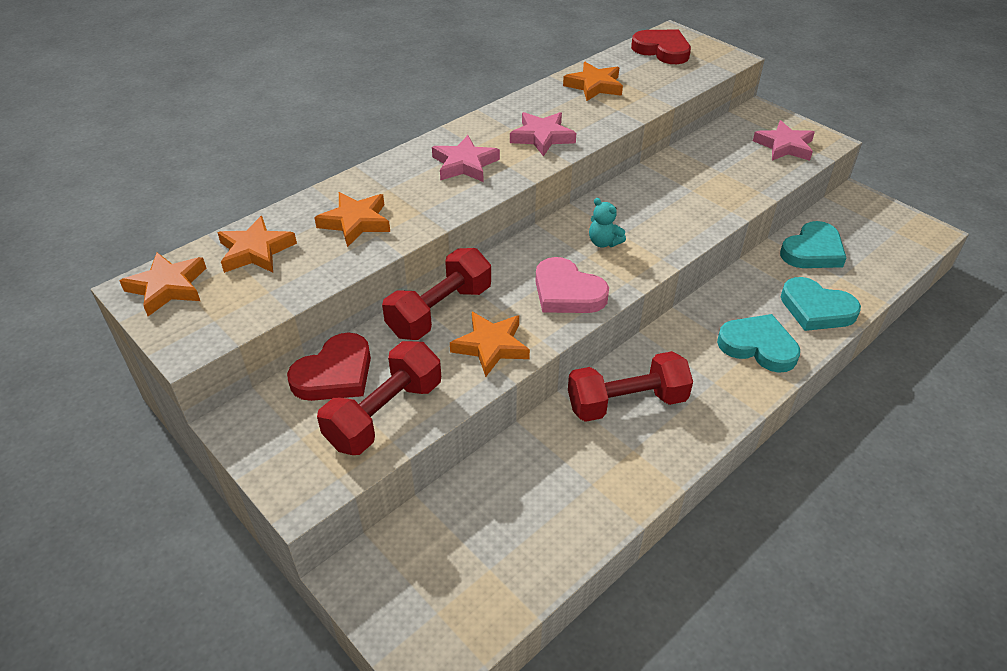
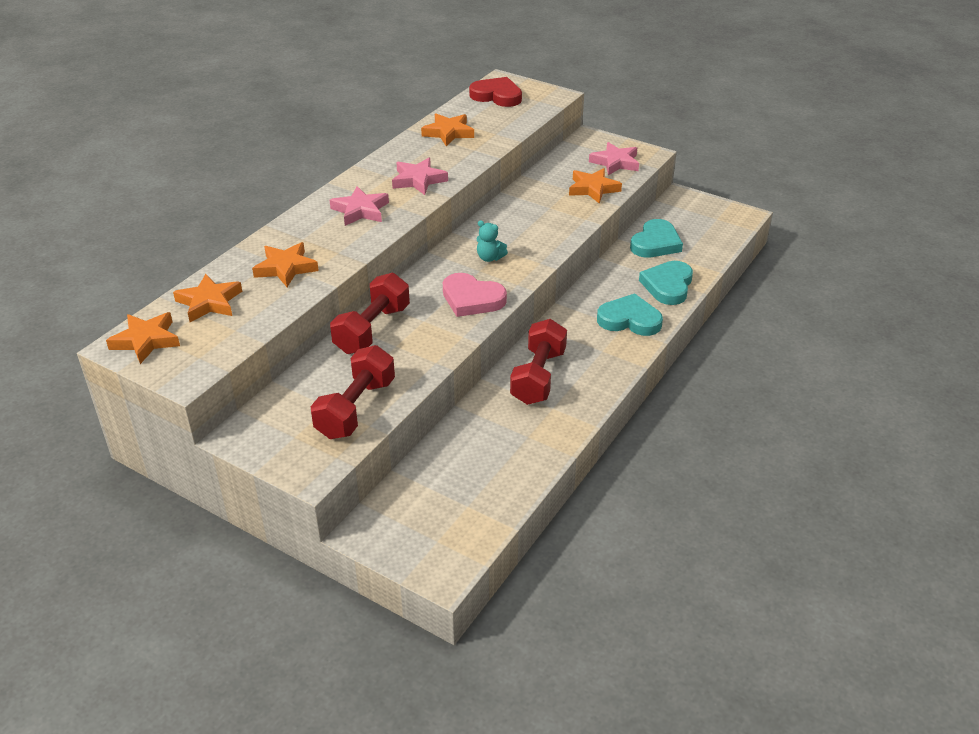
camera: 15 degrees left, 5 degrees down
(335, 374) = (303, 388): red heart -> none
(491, 346) = (424, 347): orange star -> orange star (593, 189)
(626, 402) = (538, 377): red dumbbell -> red dumbbell turned 45 degrees counterclockwise
(816, 309) = (668, 285): turquoise heart -> turquoise heart turned 90 degrees clockwise

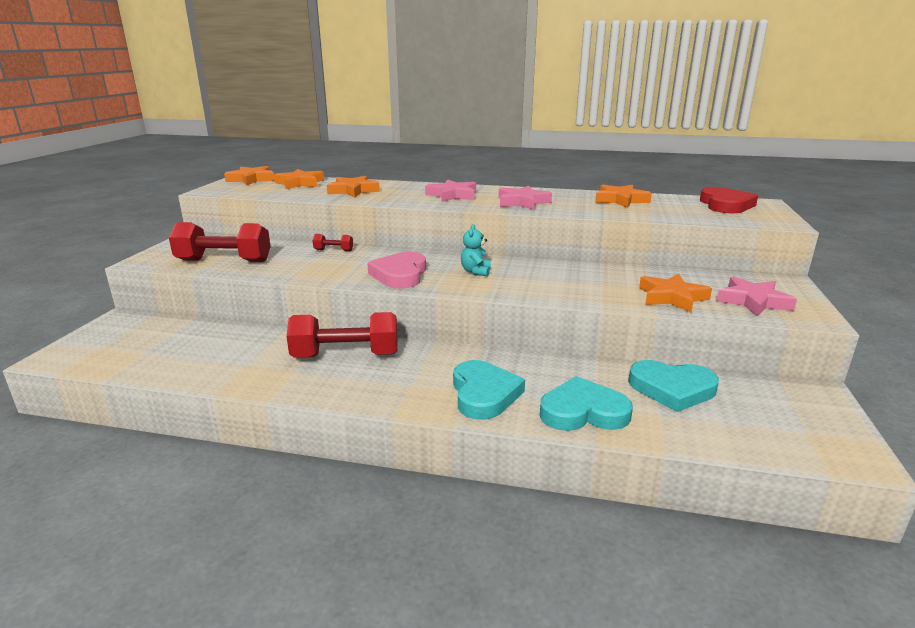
camera: 70 degrees right, 15 degrees down
(372, 329) = (333, 250): red dumbbell -> red dumbbell, size x0.45

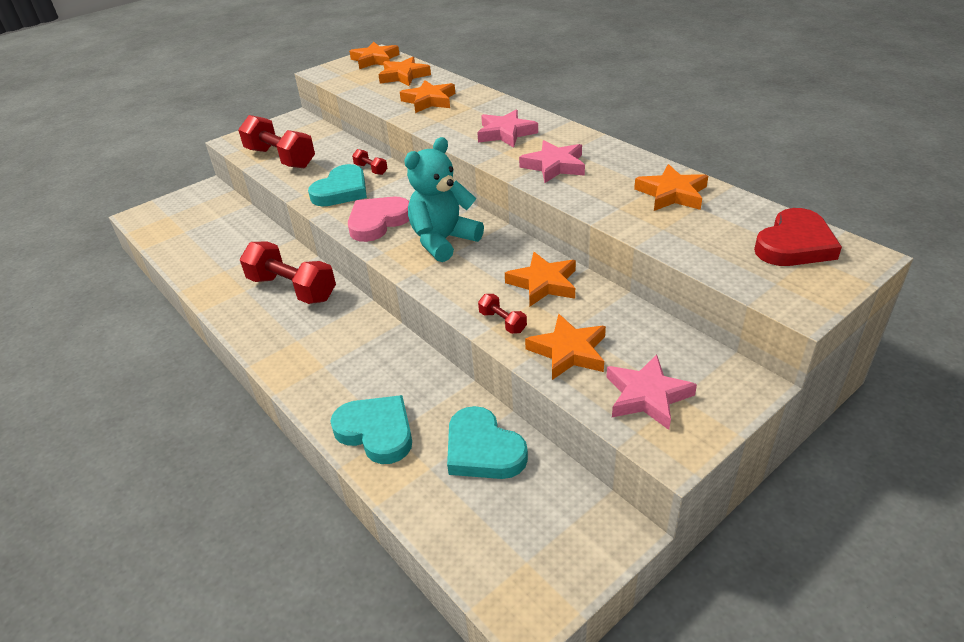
camera: 40 degrees right, 15 degrees up
(476, 271) = (443, 241): turquoise teddy bear -> turquoise teddy bear, size x2.01
(484, 394) = (332, 375): turquoise heart -> turquoise heart (341, 191)
(590, 273) = (543, 283): none -> orange star
(603, 297) = (502, 322): none -> red dumbbell

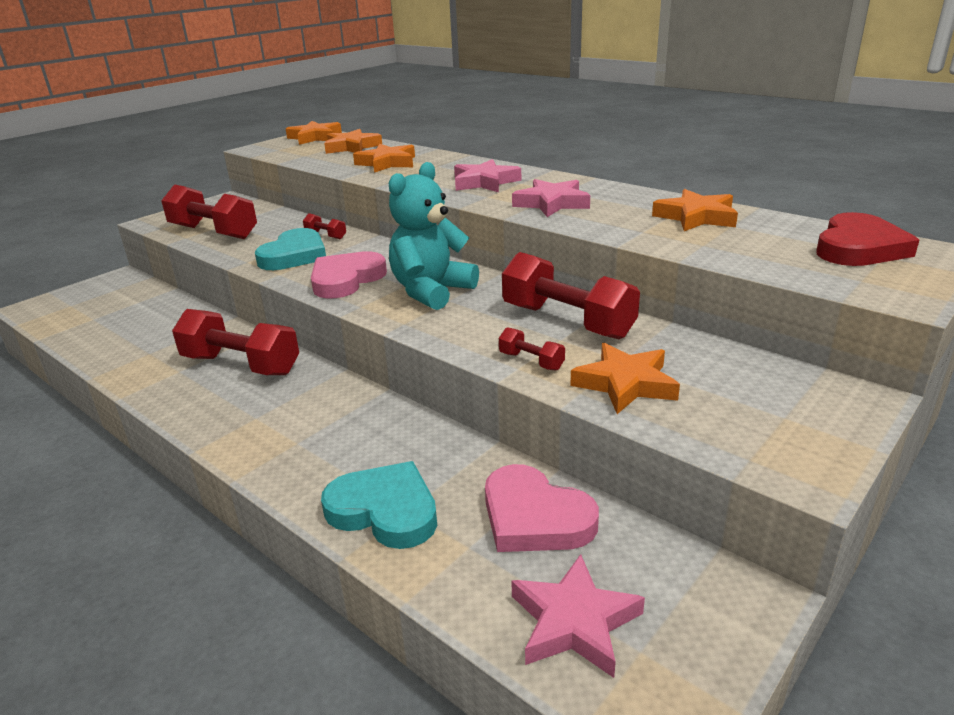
camera: 10 degrees left, 10 degrees down
(483, 449) = (534, 517): turquoise heart -> pink heart
(543, 283) = (567, 321): orange star -> red dumbbell
(647, 396) = (743, 420): pink star -> pink star (574, 622)

